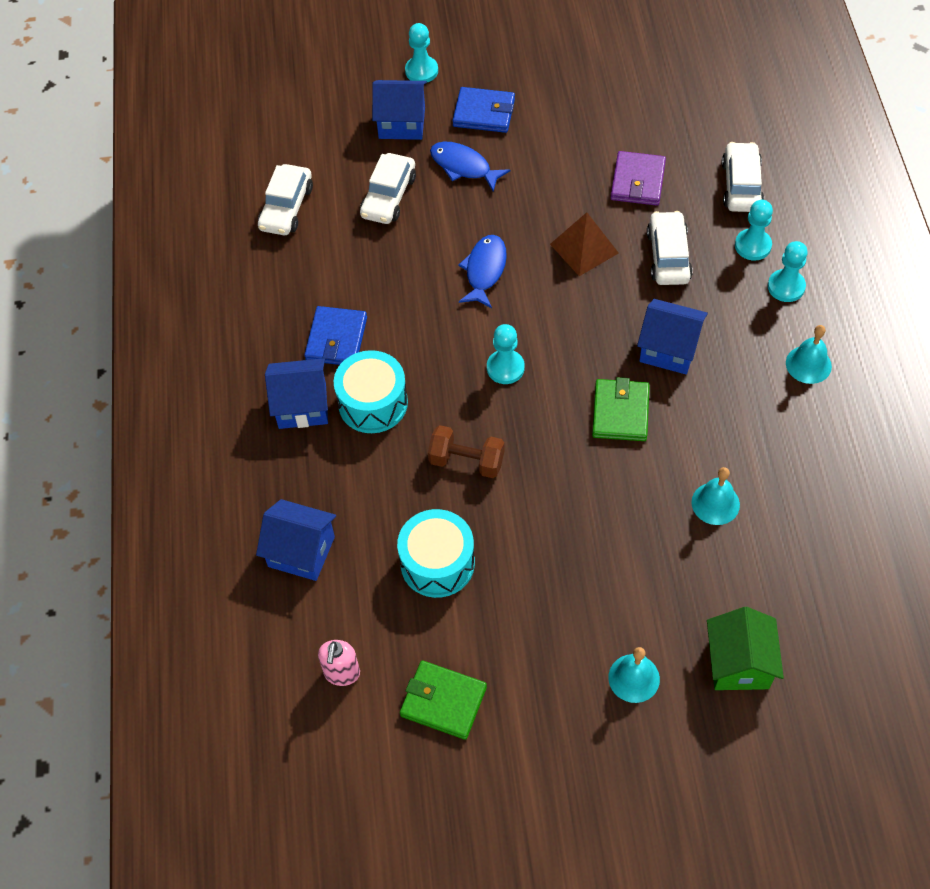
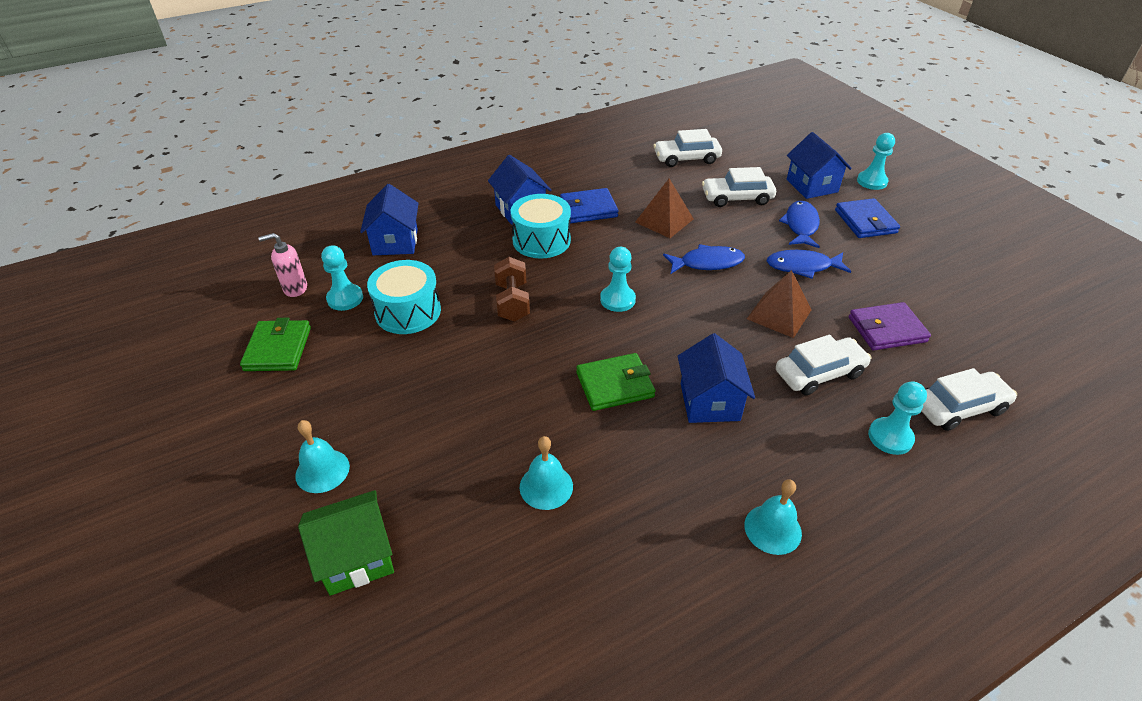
camera: 65 degrees right, 15 degrees down
(395, 277) = (664, 220): none -> brown pyramid
(527, 197) = (802, 267): none -> blue fish
(786, 287) = (861, 481): turquoise pawn -> turquoise pawn (345, 298)

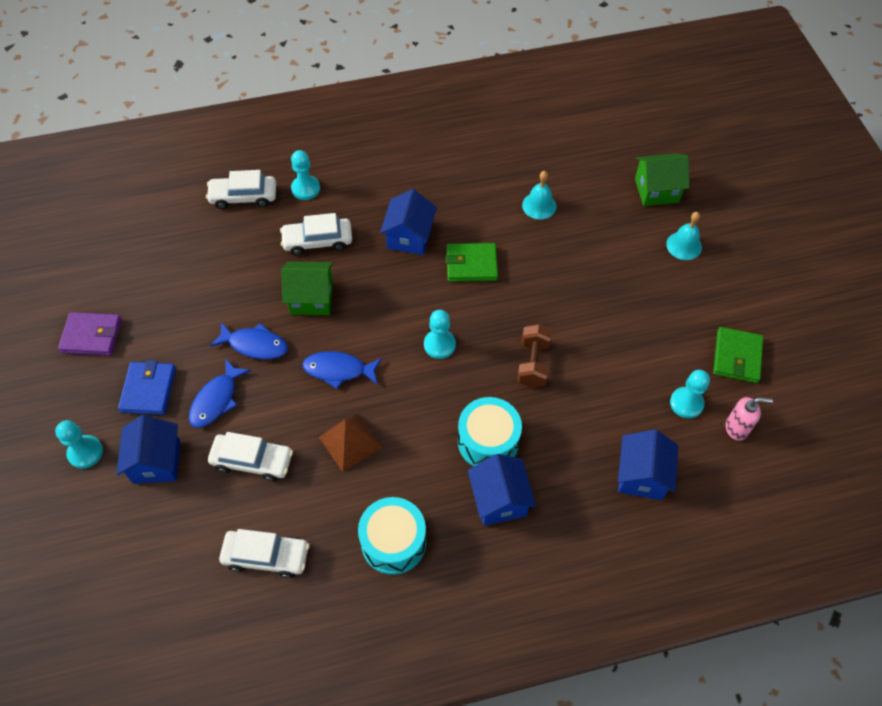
camera: 165 degrees left, 15 degrees up
(408, 311) = (627, 374): turquoise drum -> turquoise drum (393, 542)
(588, 209) = (423, 482): blue wallet -> none
(772, 529) = (414, 156): turquoise bell -> none
(779, 314) = (311, 298): brown pyramid -> green house
(887, 329) = (238, 265): purple wallet -> purple wallet (92, 336)

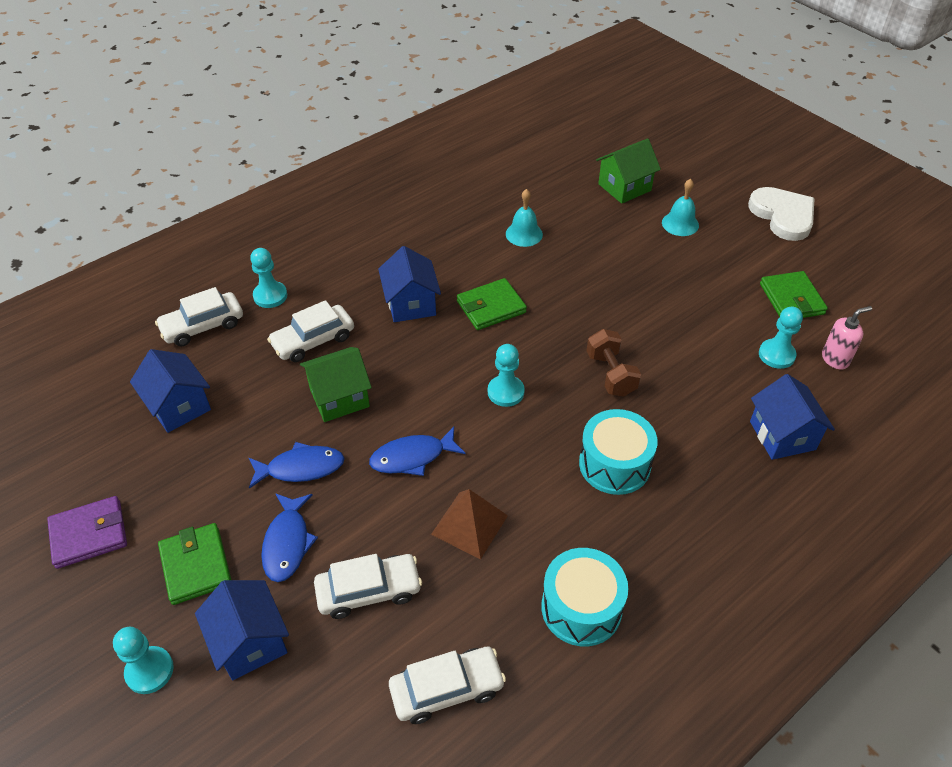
camera: 25 degrees left, 10 degrees down
(148, 390) = (196, 565): blue wallet -> green wallet
(499, 500) = (663, 516): blue house -> blue house (179, 406)
(786, 272) = (783, 216): none -> white heart

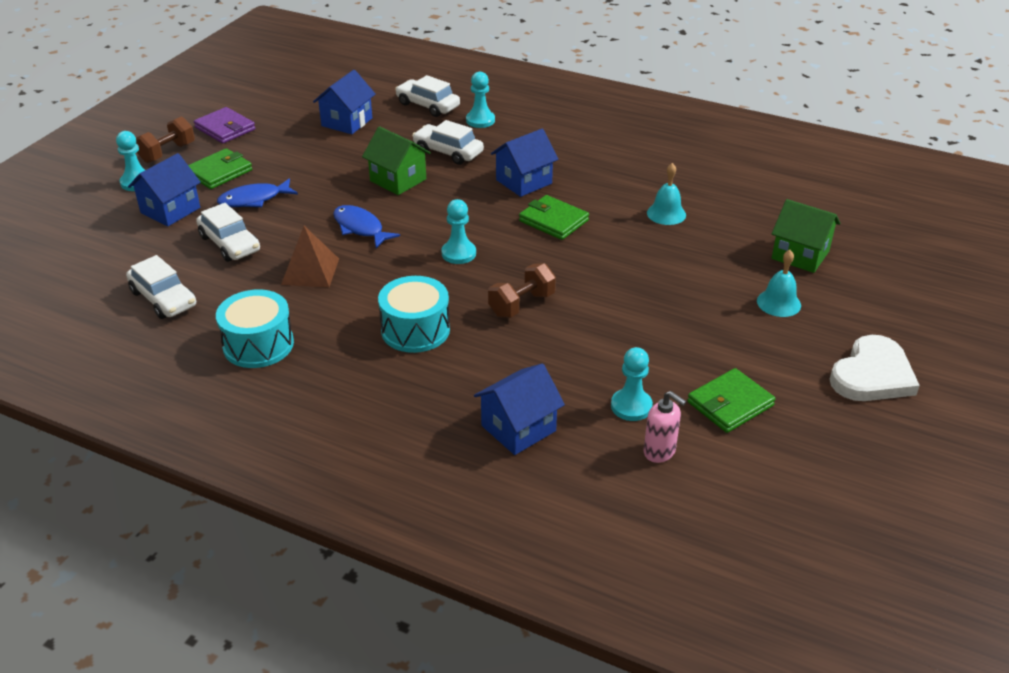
camera: 65 degrees right, 10 degrees down
(99, 616) = (167, 153): none -> brown dumbbell
(301, 468) = (321, 185): blue fish -> none

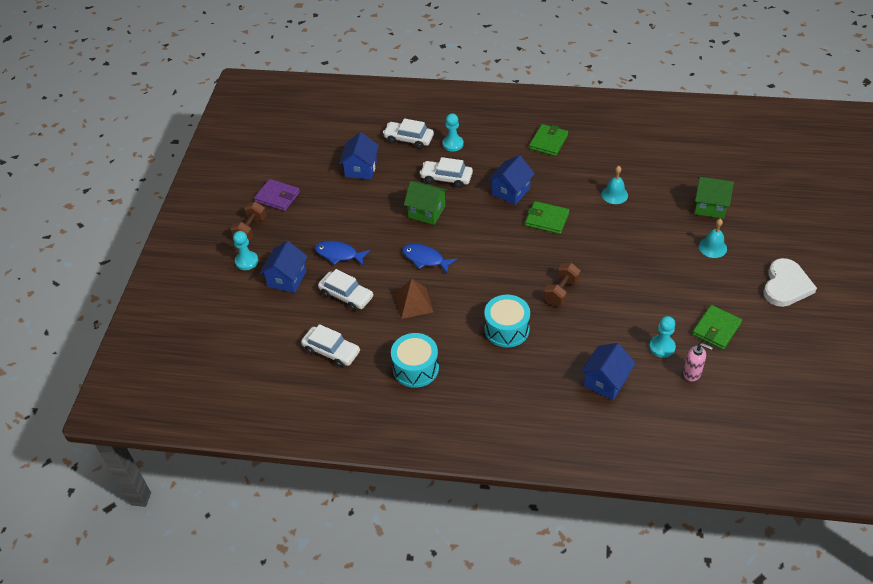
camera: 15 degrees left, 10 degrees up
(219, 172) = (299, 237): green wallet -> green wallet (548, 142)
(254, 200) = (339, 254): blue fish -> blue fish turned 60 degrees clockwise
(458, 253) = (501, 262): turquoise pawn -> none

